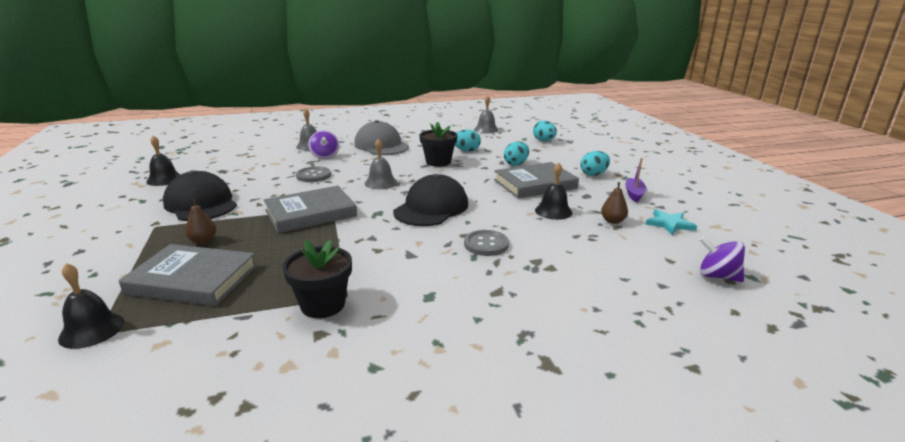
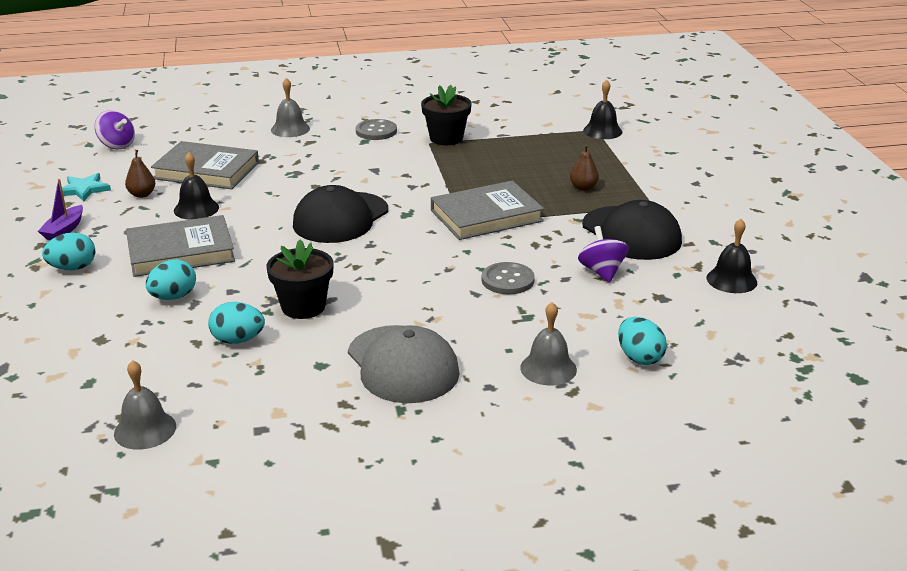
camera: 175 degrees left, 5 degrees up
(193, 279) = (561, 157): grey book -> grey book (206, 170)
(325, 156) = (506, 331): purple spinning top -> purple spinning top (602, 272)
(381, 183) = (403, 262): grey bell -> grey bell (290, 129)
(486, 244) = (298, 176): grey button -> grey button (376, 131)
(544, 141) = (54, 371): turquoise egg -> turquoise egg (639, 358)

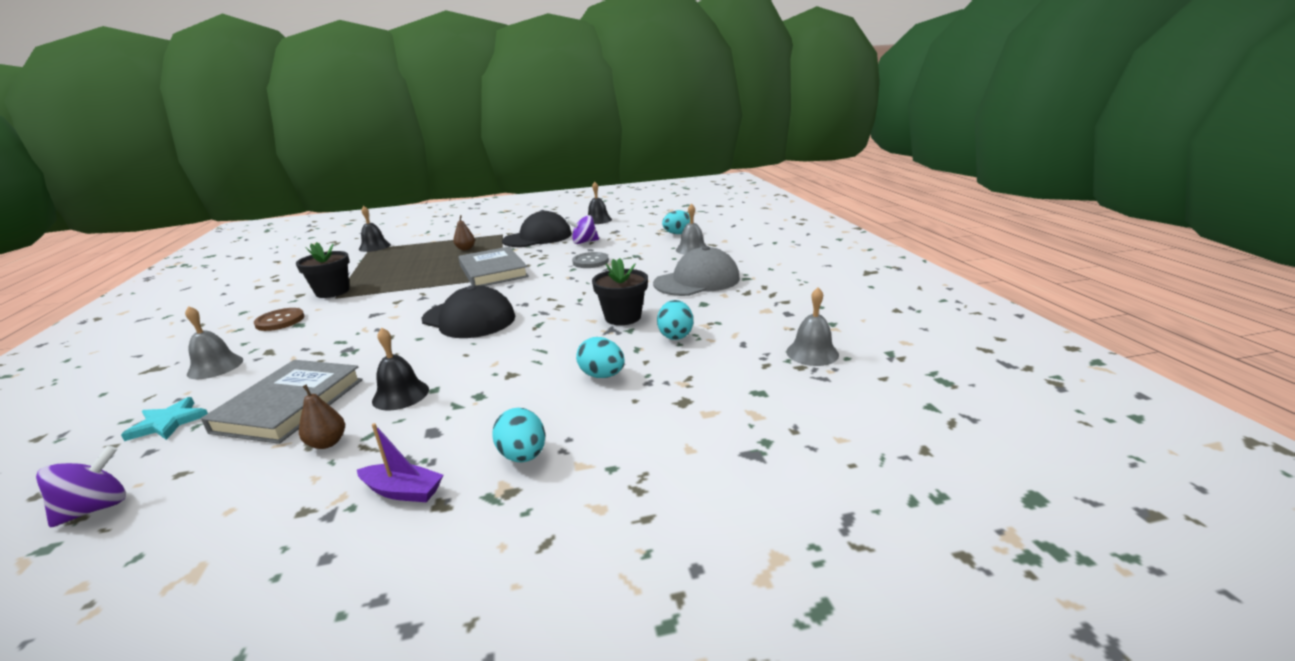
camera: 90 degrees left, 5 degrees down
(84, 189) = (262, 505): turquoise star -> turquoise star (168, 422)
(180, 251) = (505, 387): grey book -> none
(376, 131) = (280, 321): grey button -> brown button

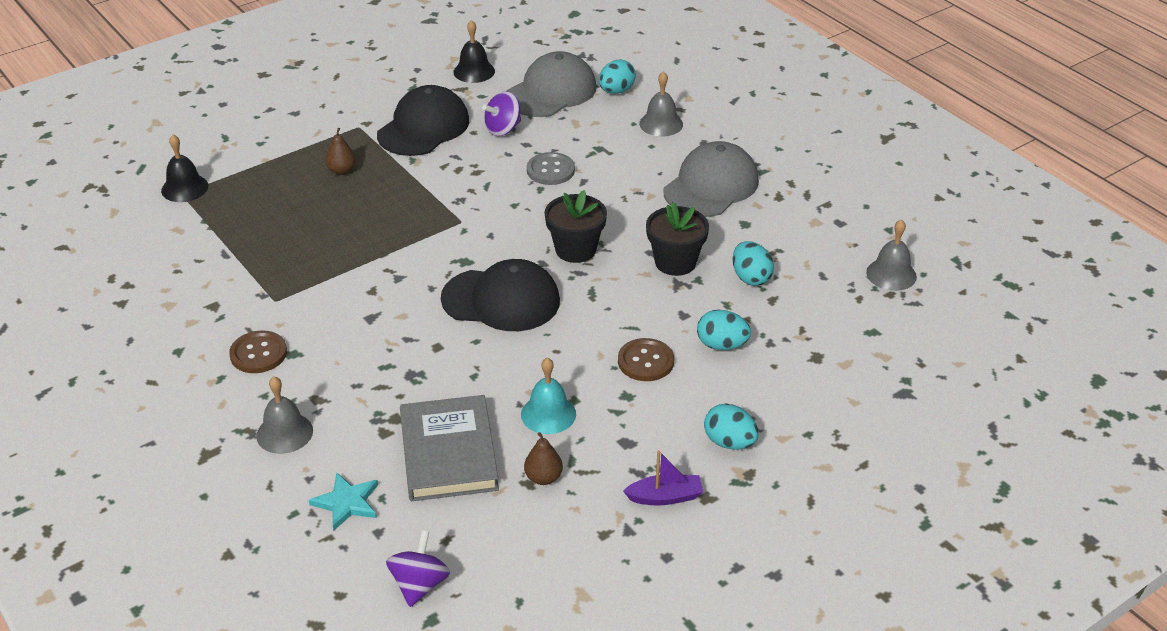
camera: 25 degrees left, 15 degrees up
(332, 292) = (256, 291): black flower pot -> black flower pot (575, 250)
(400, 395) = (548, 414): black bell -> turquoise bell
(493, 271) = (438, 212): grey book -> none
(524, 374) = (645, 361): none -> brown button
(634, 231) = (551, 92): none -> grey cap

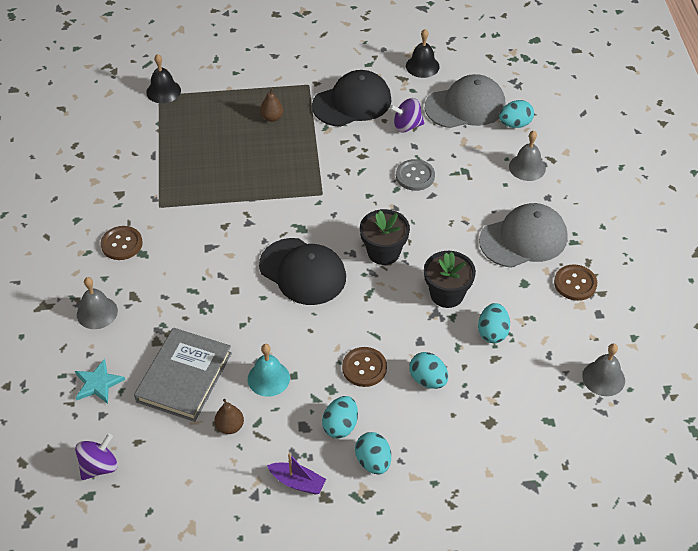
camera: 30 degrees right, 10 degrees up
(666, 425) = (340, 426): none -> turquoise egg
(794, 205) = (575, 283): none -> brown button

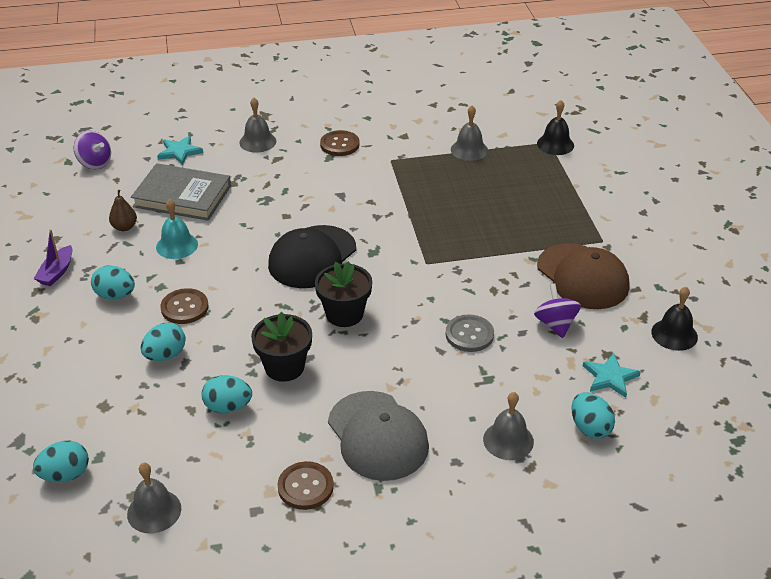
camera: 85 degrees right, 10 degrees down
(157, 149) = (469, 150): none -> grey bell
(272, 117) = (537, 218): brown pear -> none
(352, 102) = (582, 277): black cap -> brown cap
(373, 462) = (70, 320): turquoise egg -> turquoise egg (65, 475)
(465, 106) = (610, 377): grey cap -> turquoise star

